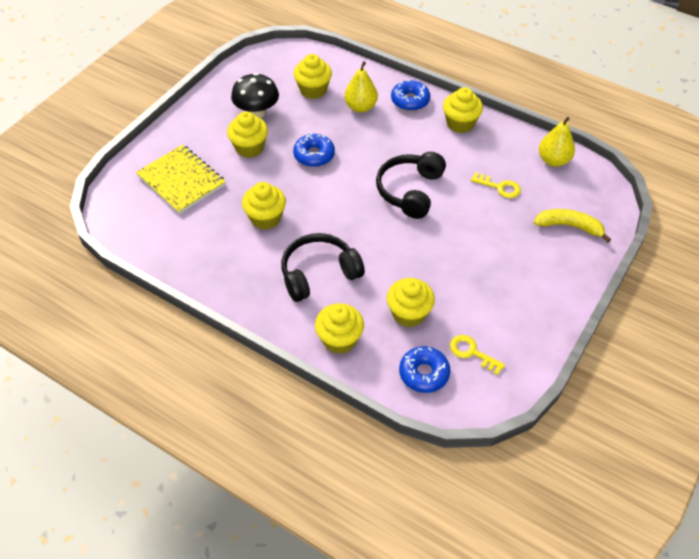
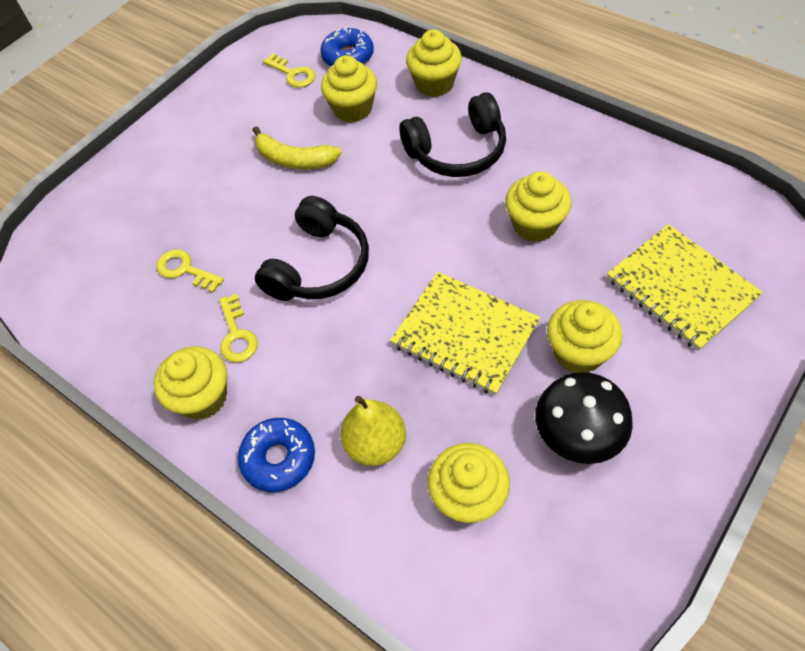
camera: 170 degrees left, 5 degrees up
(314, 155) = (465, 334): blue donut -> yellow notebook
(451, 152) = (237, 335): none -> yellow key
(553, 160) = (84, 316): yellow pear -> none
(569, 226) = (117, 210): yellow banana -> yellow banana (294, 159)

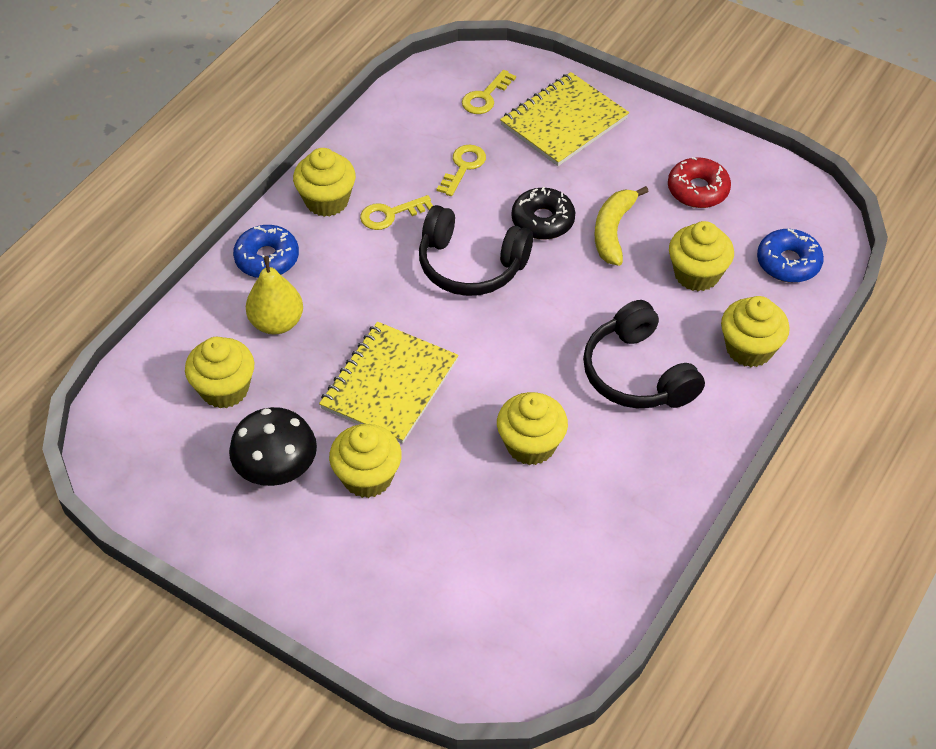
camera: 80 degrees right, 5 degrees down
(257, 103) = (697, 190): none -> red donut
(271, 208) = (542, 221): none -> black donut
(293, 74) = (749, 215): yellow key -> yellow key (485, 97)
(680, 288) = (446, 575): yellow notebook -> yellow notebook (564, 122)

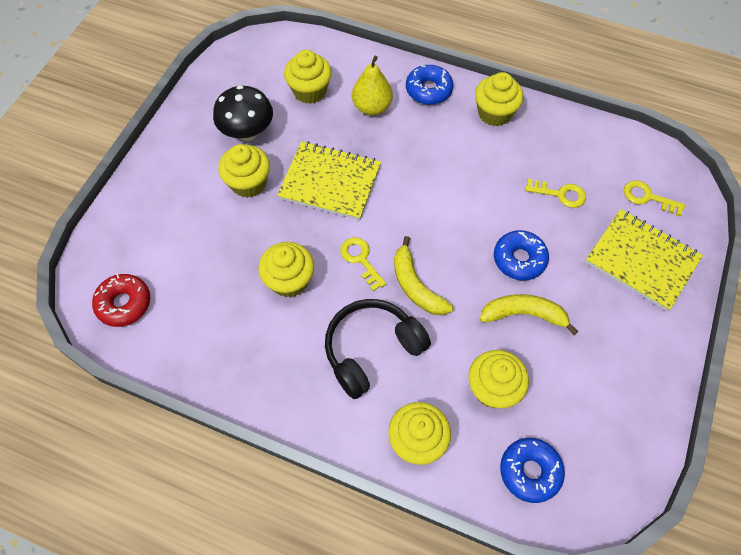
camera: 80 degrees right, 10 degrees up
(390, 214) = (493, 154): yellow key -> yellow key (360, 260)
(471, 265) = (456, 215): black headphones -> none
(542, 221) = (519, 259): black donut -> blue donut
(560, 320) = (415, 286): none -> yellow banana
(697, 190) = (597, 381): red donut -> red donut (124, 303)

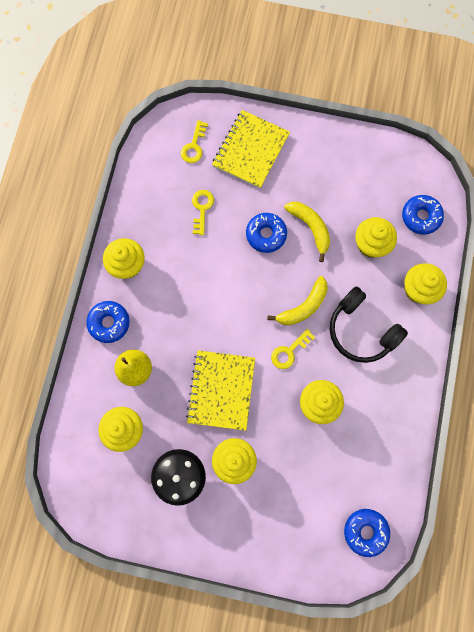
camera: 100 degrees left, 15 degrees up
(124, 303) = (365, 531): red donut -> blue donut
(524, 314) = (310, 228): yellow banana -> yellow banana turned 150 degrees clockwise

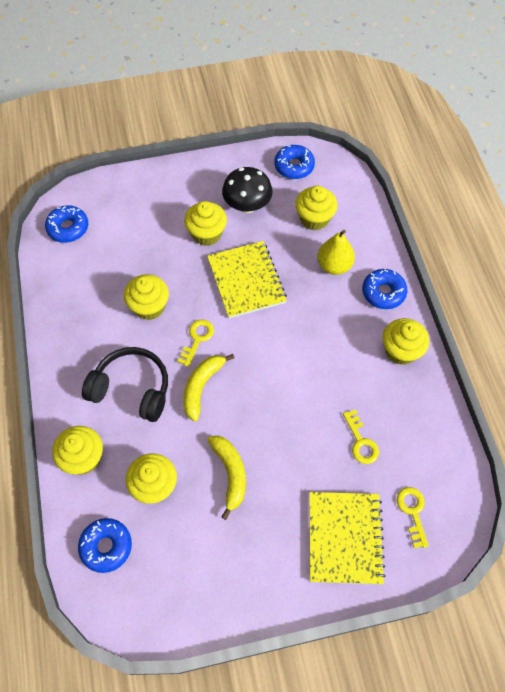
camera: 155 degrees right, 15 degrees down
(266, 234) = (276, 444): blue donut -> blue donut (294, 166)
(310, 228) = (230, 474): yellow banana -> yellow banana turned 135 degrees counterclockwise

